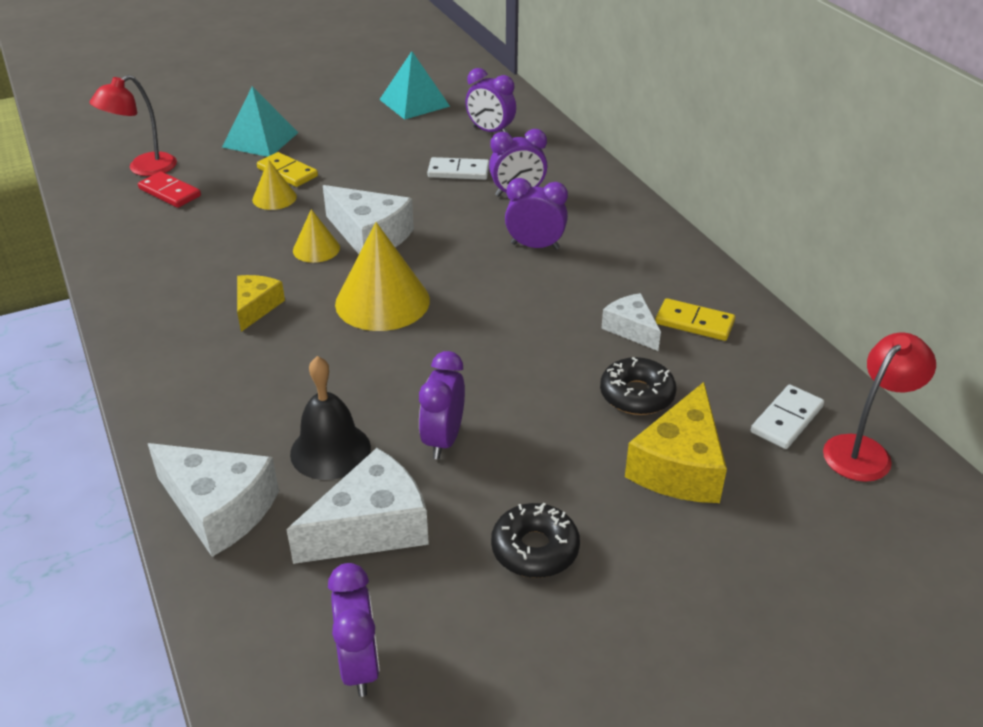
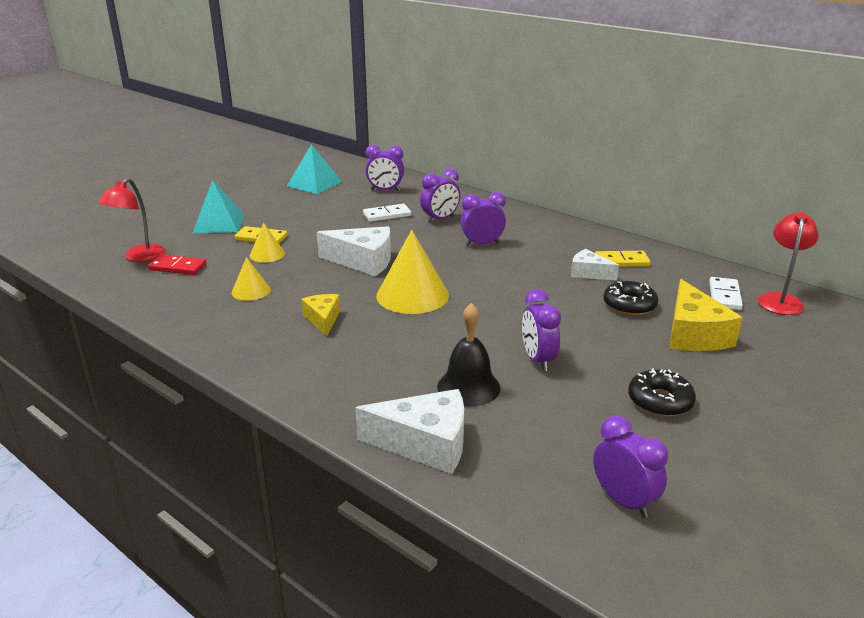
camera: 25 degrees left, 10 degrees down
(316, 249) = (331, 277): yellow cone -> yellow cone (251, 291)
(371, 527) = (544, 421): white cheese -> none

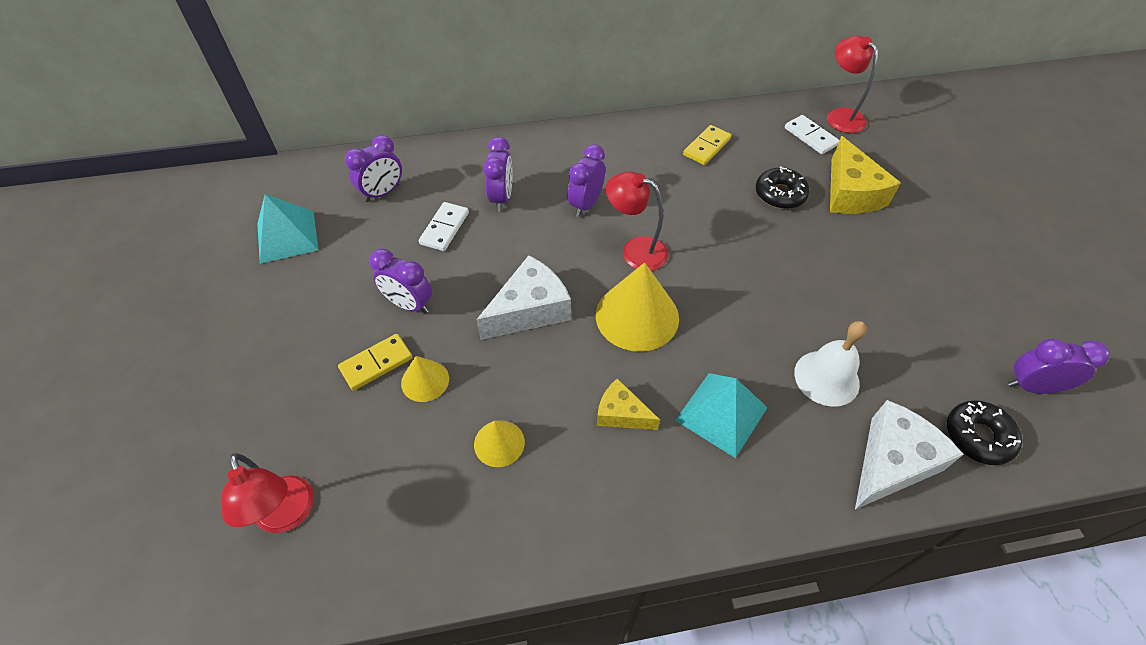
camera: 50 degrees left, 25 degrees up
(178, 267) = (363, 486): red domino -> none
(219, 223) = (286, 382): turquoise pyramid -> turquoise pyramid (721, 413)
(468, 387) = (826, 378): black bell -> white bell
(470, 274) = (635, 250): none -> red lamp
(538, 360) = (818, 305): purple clock -> purple clock (409, 304)
(588, 273) = (707, 178): white cheese -> none
(660, 401) = (925, 278): black donut -> black donut (978, 436)
(693, 334) = (850, 193): yellow cheese -> yellow cheese turned 45 degrees clockwise

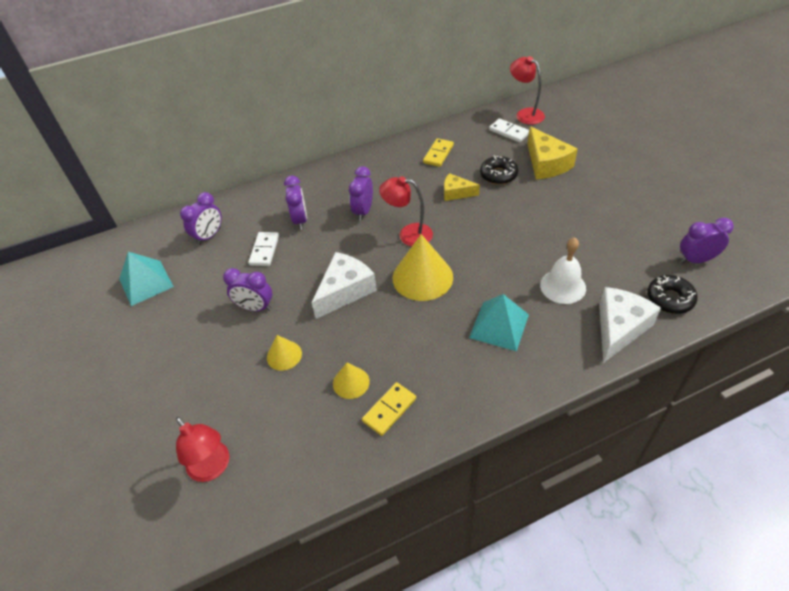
camera: 10 degrees left, 5 degrees down
(376, 363) = (244, 353): yellow domino -> yellow domino (389, 410)
(621, 414) = (431, 342): yellow cheese -> yellow cheese (456, 193)

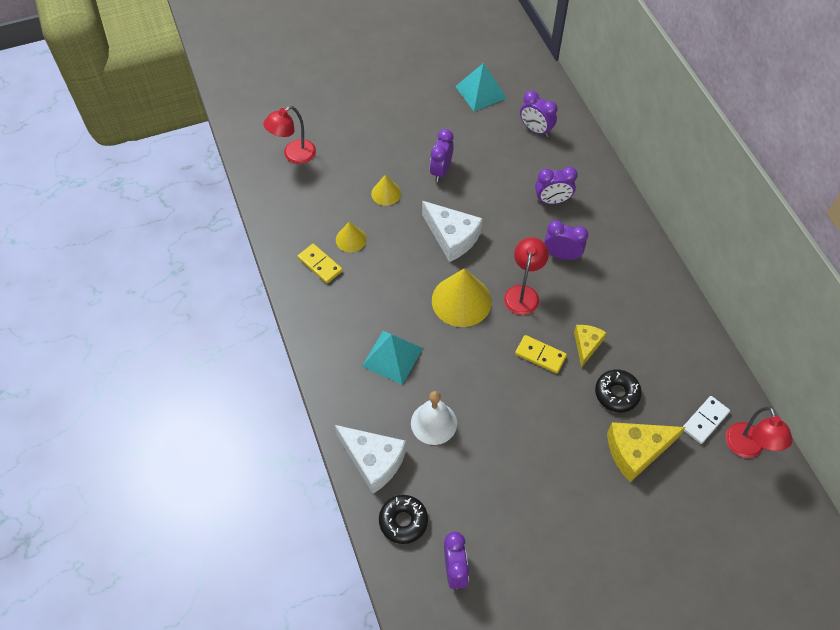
camera: 90 degrees right, 10 degrees up
(264, 250) = (512, 173): white domino -> none
(438, 154) = (659, 335): yellow domino -> yellow domino (540, 355)
(525, 114) = (747, 448): red lamp -> red lamp turned 120 degrees clockwise

